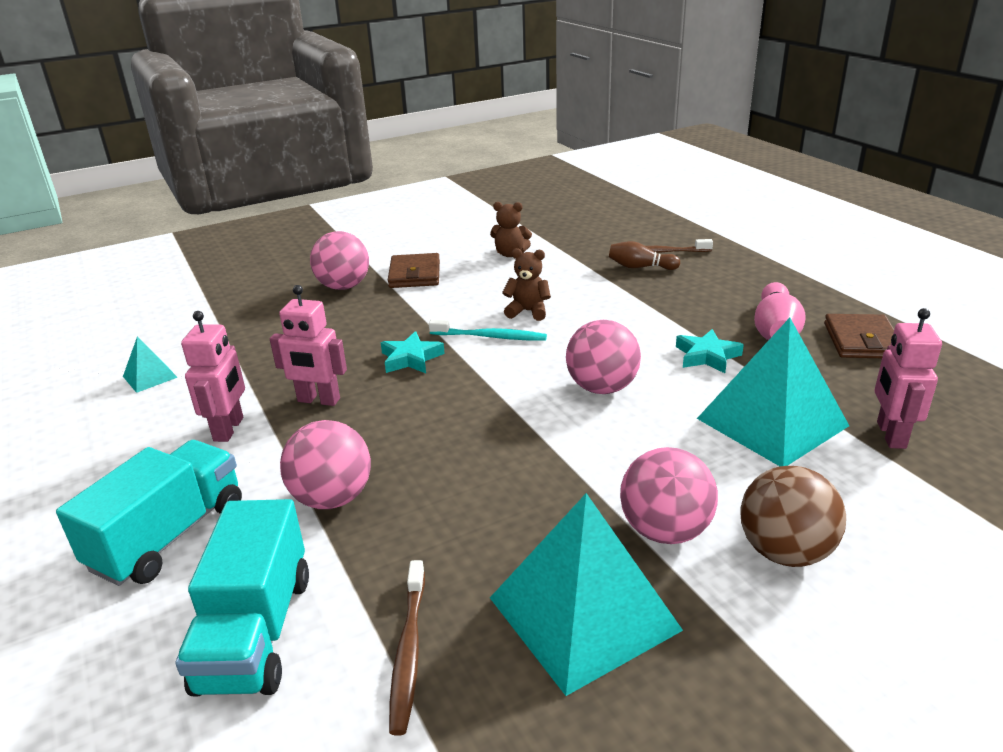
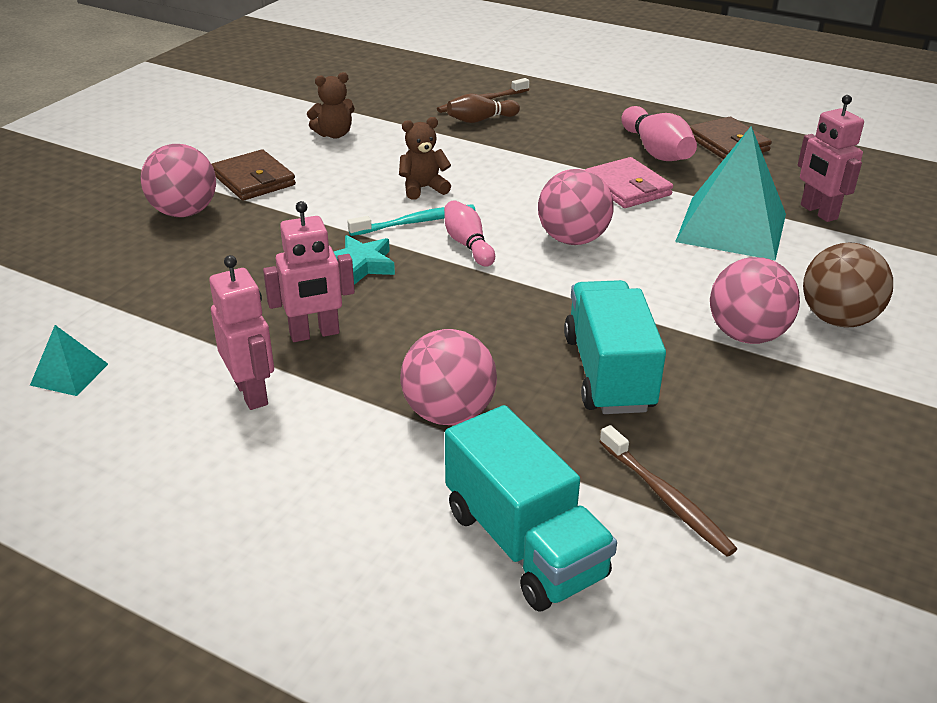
camera: 35 degrees left, 5 degrees up
(169, 536) = (328, 509): turquoise truck -> turquoise truck (608, 373)
(509, 366) = (468, 245): none -> pink bowling pin
(583, 614) = (757, 416): turquoise pyramid -> none
(707, 356) = (627, 187): turquoise star -> pink wallet

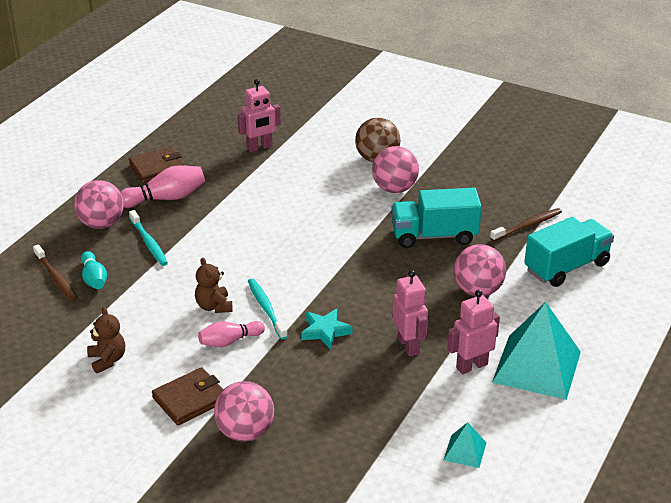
camera: 90 degrees left, 0 degrees up
(468, 245) = (298, 284): pink bowling pin -> pink bowling pin (229, 341)
(480, 120) = (94, 279): brown bowling pin -> turquoise bowling pin
(554, 145) = (149, 243): none -> turquoise toothbrush
(572, 239) = (292, 241): pink ball -> pink ball (101, 224)
(627, 187) = (221, 215): pink wallet -> none
(731, 227) = (277, 180): turquoise pyramid -> turquoise pyramid (537, 367)

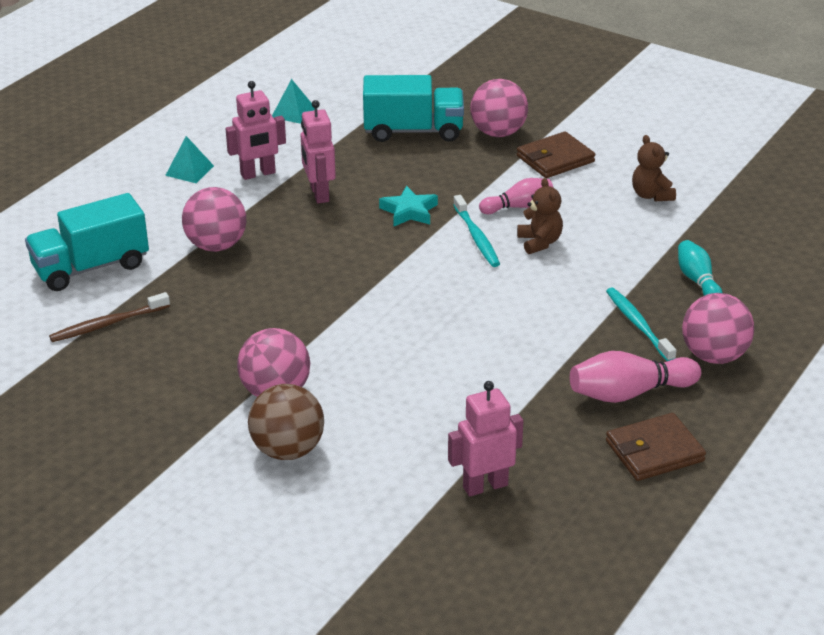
camera: 175 degrees left, 0 degrees up
(56, 278) = (747, 284): brown toothbrush -> none
(434, 236) = (243, 316): turquoise truck -> turquoise truck (413, 131)
(537, 367) = (189, 170): turquoise pyramid -> turquoise pyramid, size x0.45

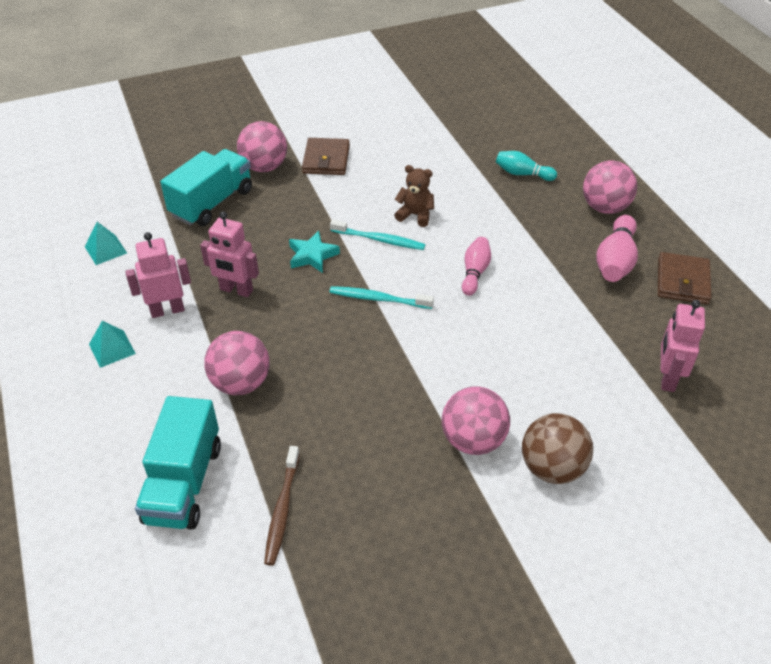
camera: 55 degrees left, 10 degrees up
(258, 174) = (167, 310): pink robot -> pink robot turned 120 degrees counterclockwise
(518, 206) = (363, 203): pink bowling pin -> pink bowling pin (475, 272)
(638, 324) = (546, 220): turquoise toothbrush -> turquoise toothbrush (378, 299)
(651, 195) = (413, 144): brown teddy bear -> none

